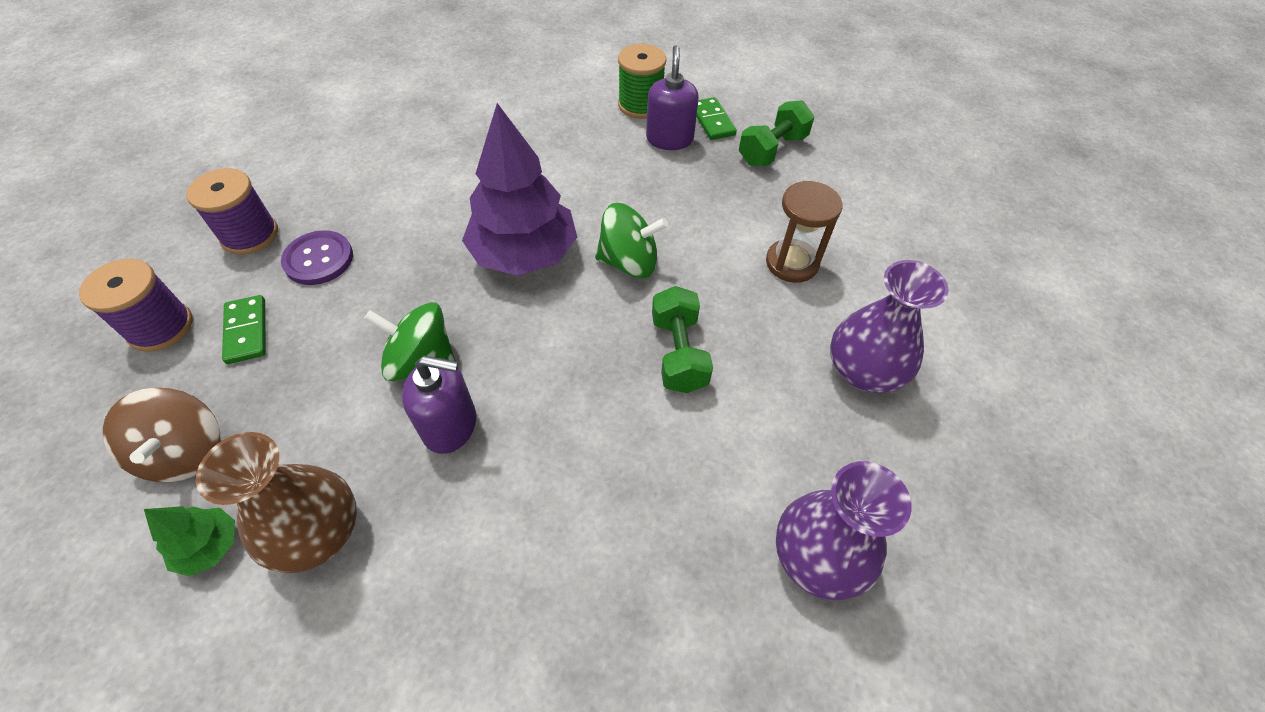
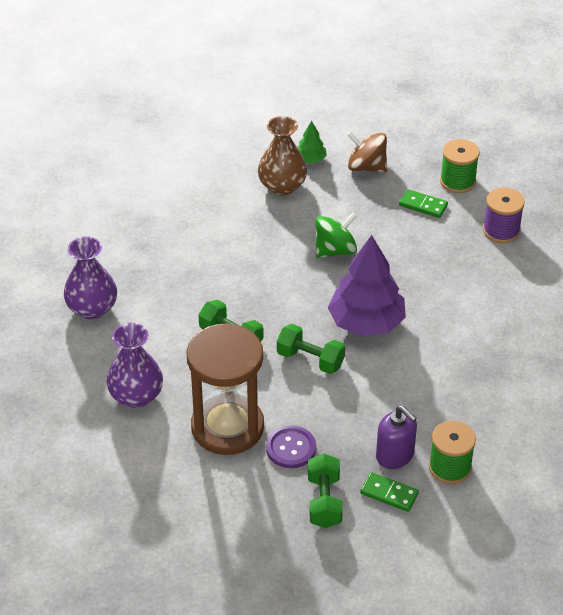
camera: 135 degrees right, 10 degrees down
(161, 327) = (457, 181): purple spool -> green spool
(318, 259) = (451, 247): purple button -> purple button (291, 448)
(450, 425) = (287, 242): purple soap dispenser -> none
(629, 262) = (310, 359): green spinning top -> green dumbbell
(792, 263) = (227, 427): brown hourglass -> brown hourglass, size x1.82

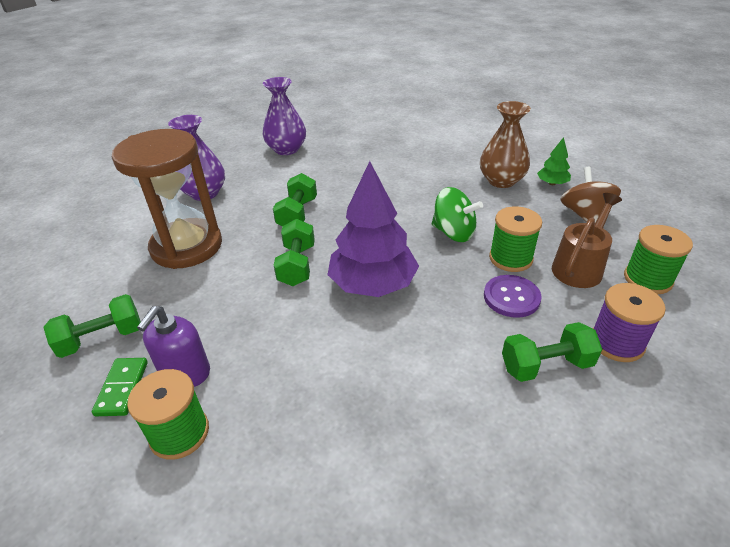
camera: 65 degrees right, 5 degrees down
(291, 448) = (172, 291): purple button -> purple button (511, 297)
(389, 235) = (510, 258): none -> green spool
(423, 205) = (579, 266): green domino -> brown watering can
(499, 272) = (546, 365): none -> green dumbbell

